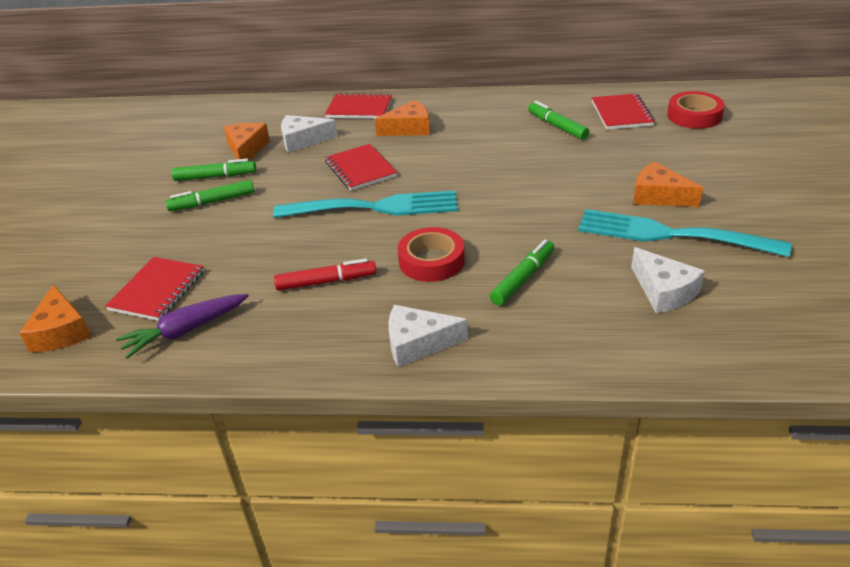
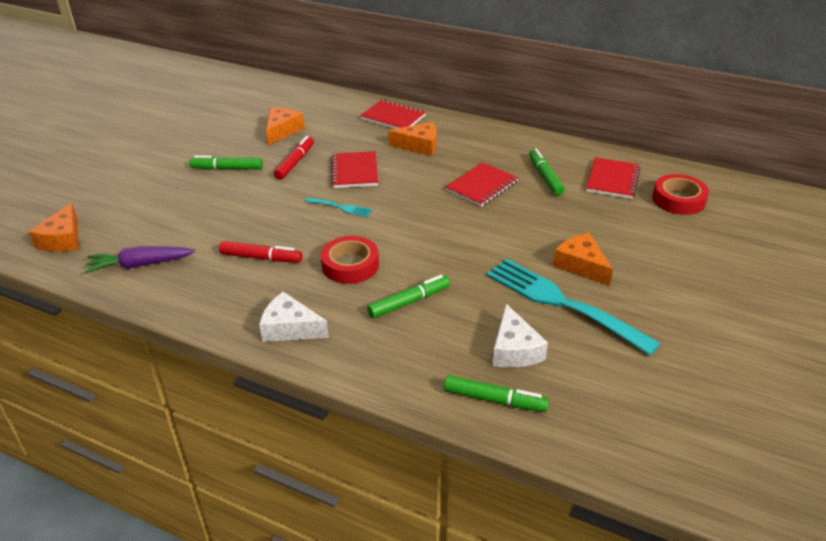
camera: 20 degrees right, 0 degrees up
(157, 290) = (143, 228): red notebook -> red notebook (482, 186)
(215, 177) = (244, 148): green marker -> green marker (494, 400)
(287, 176) = (295, 162): none -> red marker
(303, 140) = (329, 134): white cheese -> none
(374, 207) = (340, 207): turquoise fork -> turquoise fork, size x0.44

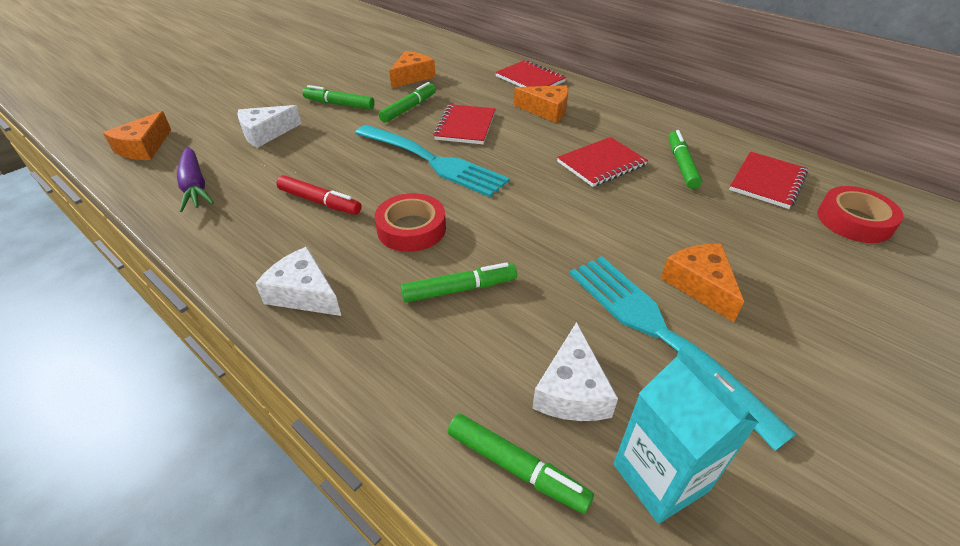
camera: 15 degrees right, 5 degrees up
(140, 265) = (195, 187): purple carrot -> purple carrot turned 120 degrees counterclockwise
(174, 207) = (266, 133): none -> white cheese
(295, 162) = (409, 108): red marker -> green marker
(340, 207) = (432, 161): turquoise fork -> turquoise fork, size x2.29
(585, 385) = (660, 477): none -> turquoise carton

